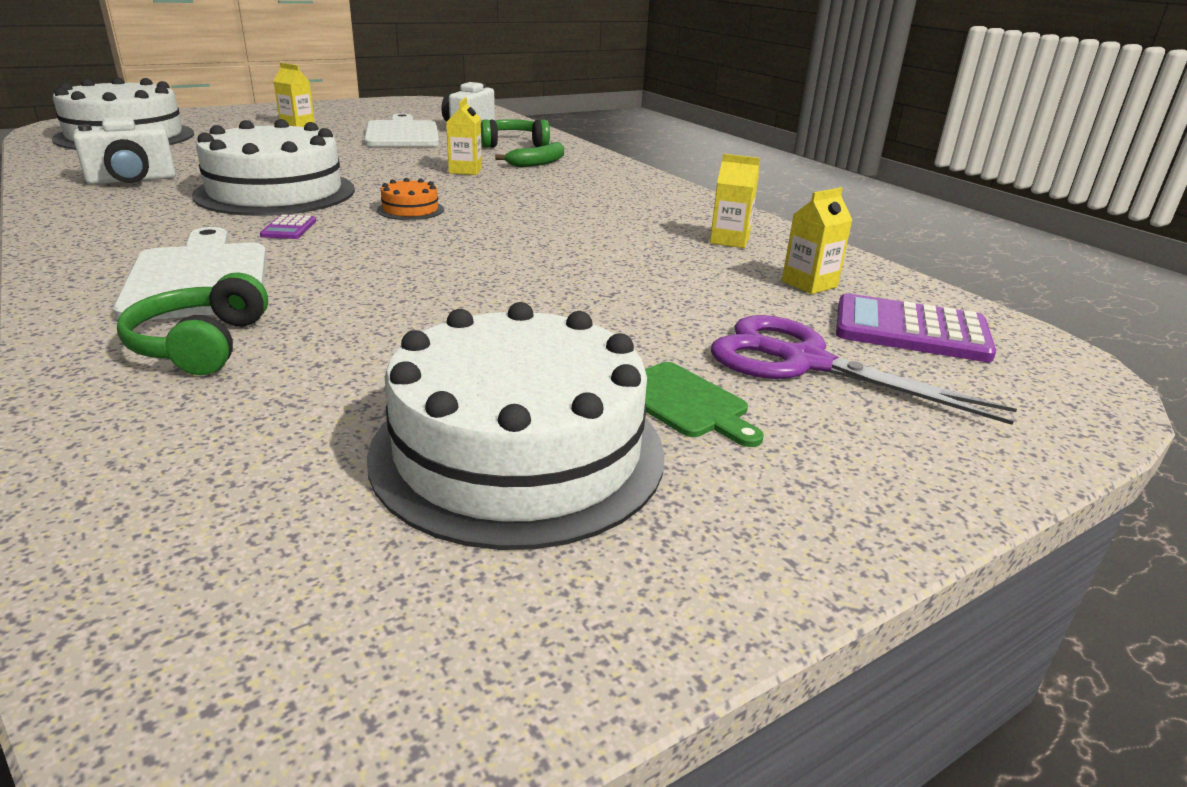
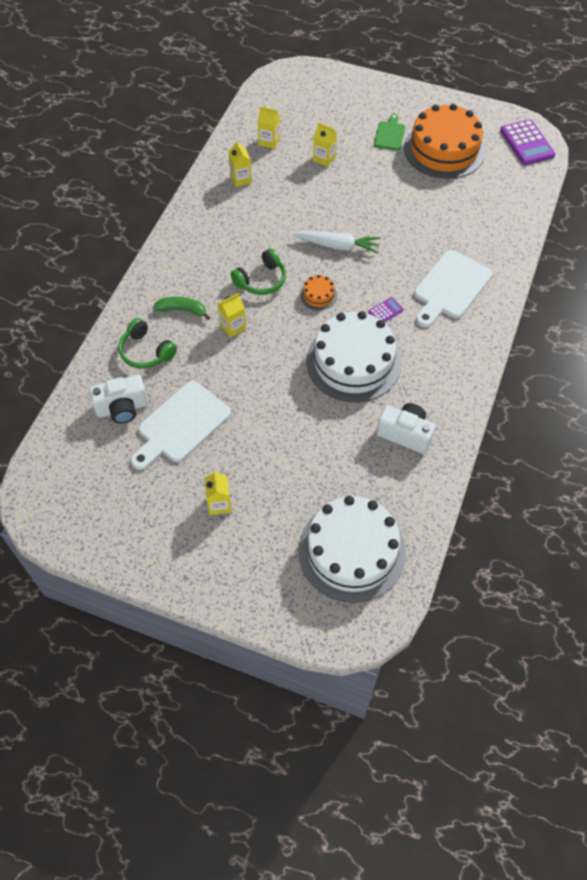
camera: 125 degrees left, 30 degrees up
(201, 344) = (478, 242): green headphones -> green headphones (261, 280)
(467, 245) = (337, 246): none -> white carrot
(518, 451) = (444, 149): white cake -> orange cake
(696, 307) = (324, 158): none -> yellow carton
(804, 362) = (338, 122): purple scissors -> none
(910, 330) = (287, 108): purple calculator -> purple calculator (526, 143)

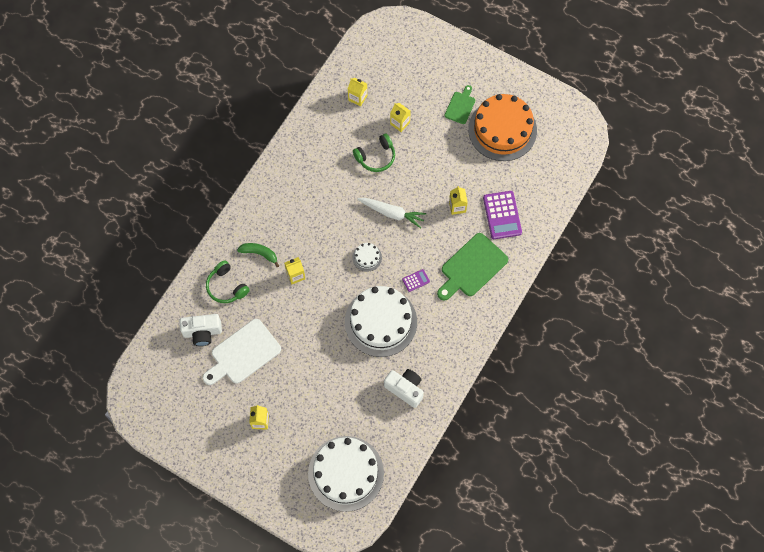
camera: 10 degrees right, 10 degrees up
(241, 179) = (327, 133): yellow carton -> yellow carton (457, 207)
(261, 280) = (325, 236): green headphones -> green headphones (376, 157)
(318, 295) = (367, 257): orange cake -> white cake
(450, 287) = (472, 267): white cutting board -> green cutting board
(526, 143) = (574, 133): purple calculator -> purple calculator (502, 215)

